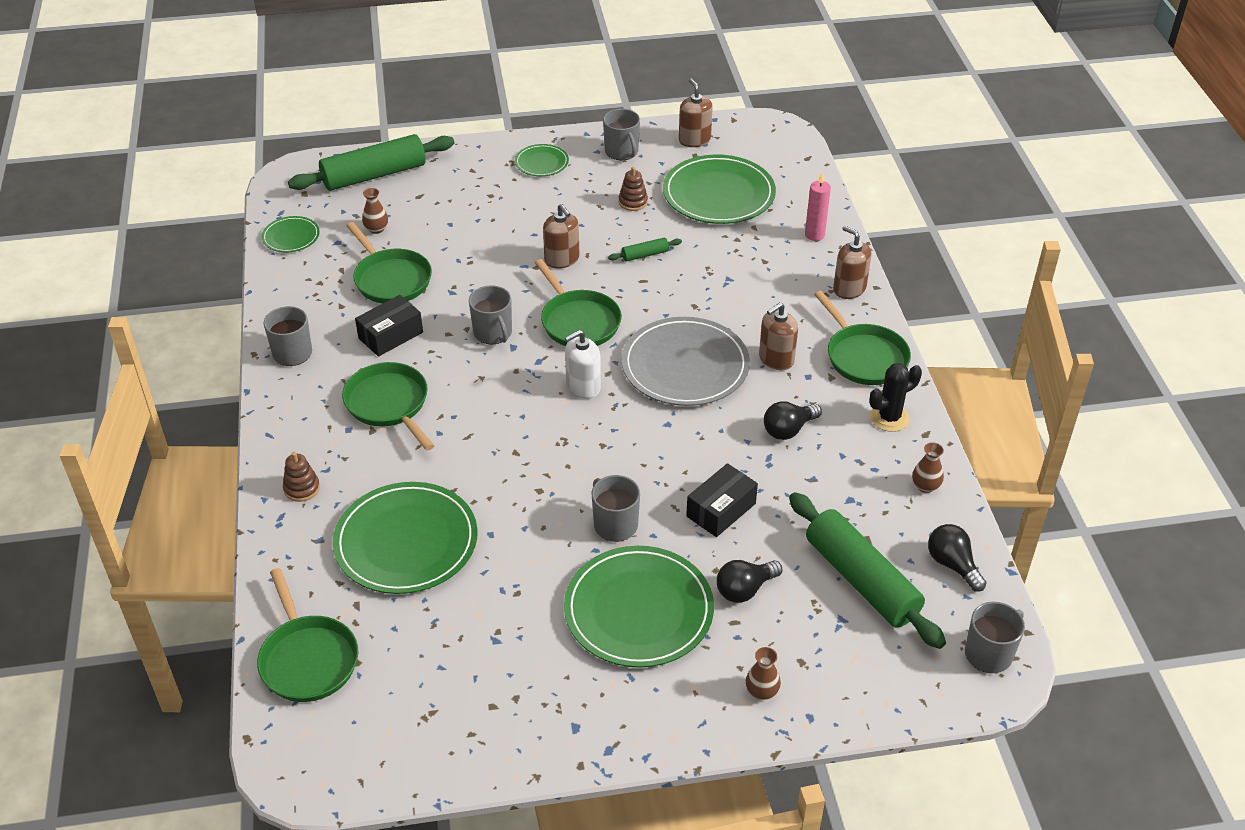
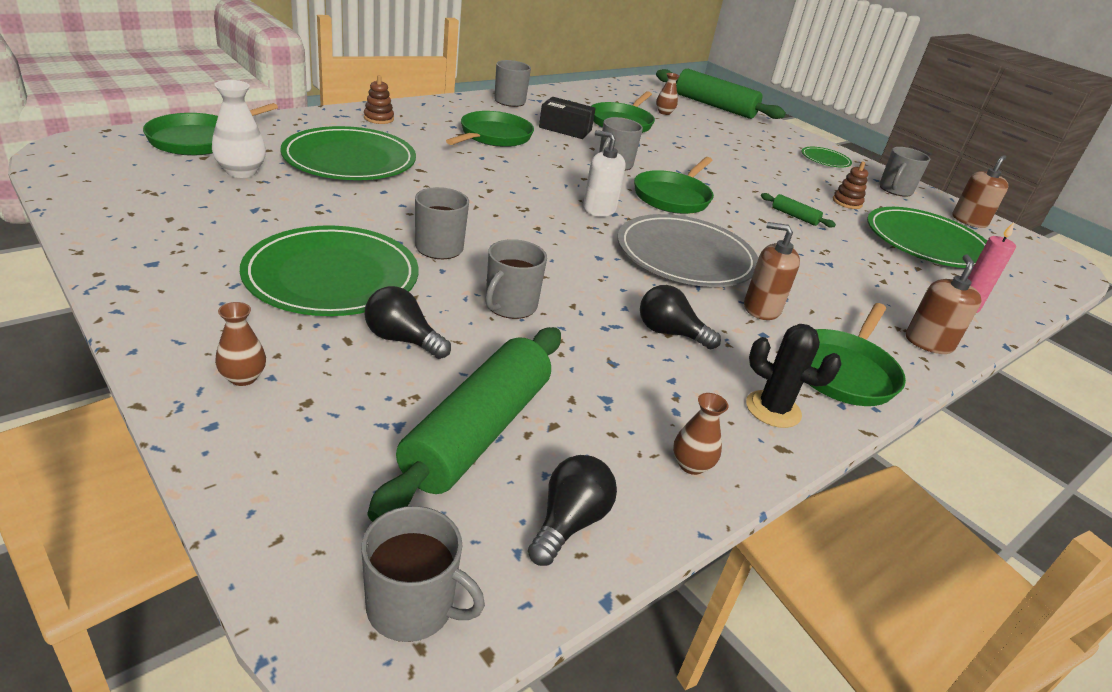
camera: 55 degrees right, 10 degrees down
(291, 237) = (619, 89): green plate -> none
(406, 636) = (241, 172): none -> white vase
(562, 259) = (734, 181): brown soap dispenser -> none
(721, 510) = (510, 306): black box -> grey mug

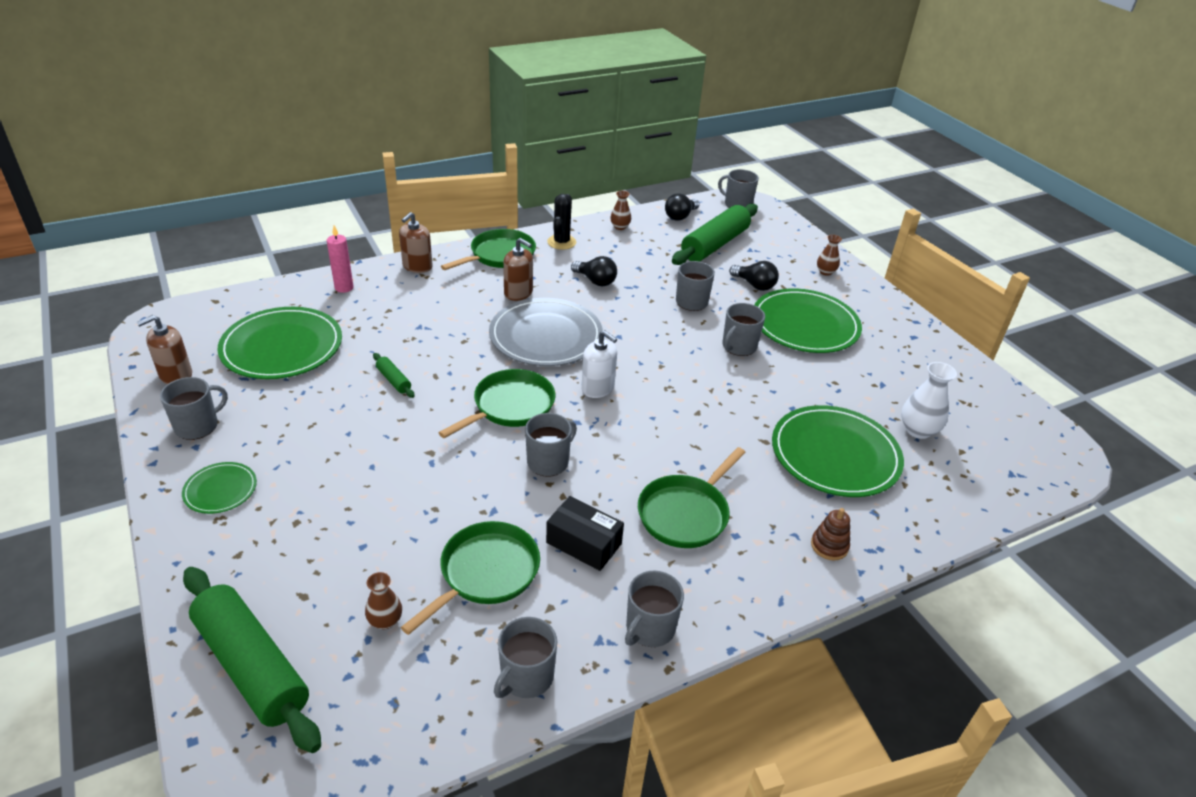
camera: 165 degrees left, 5 degrees up
(199, 140) = (985, 480): green pan -> none
(574, 94) = (526, 677): none -> grey mug
(773, 409) = (561, 242): black cactus -> black cactus turned 60 degrees clockwise
(847, 202) = (301, 402): brown stacking toy -> none

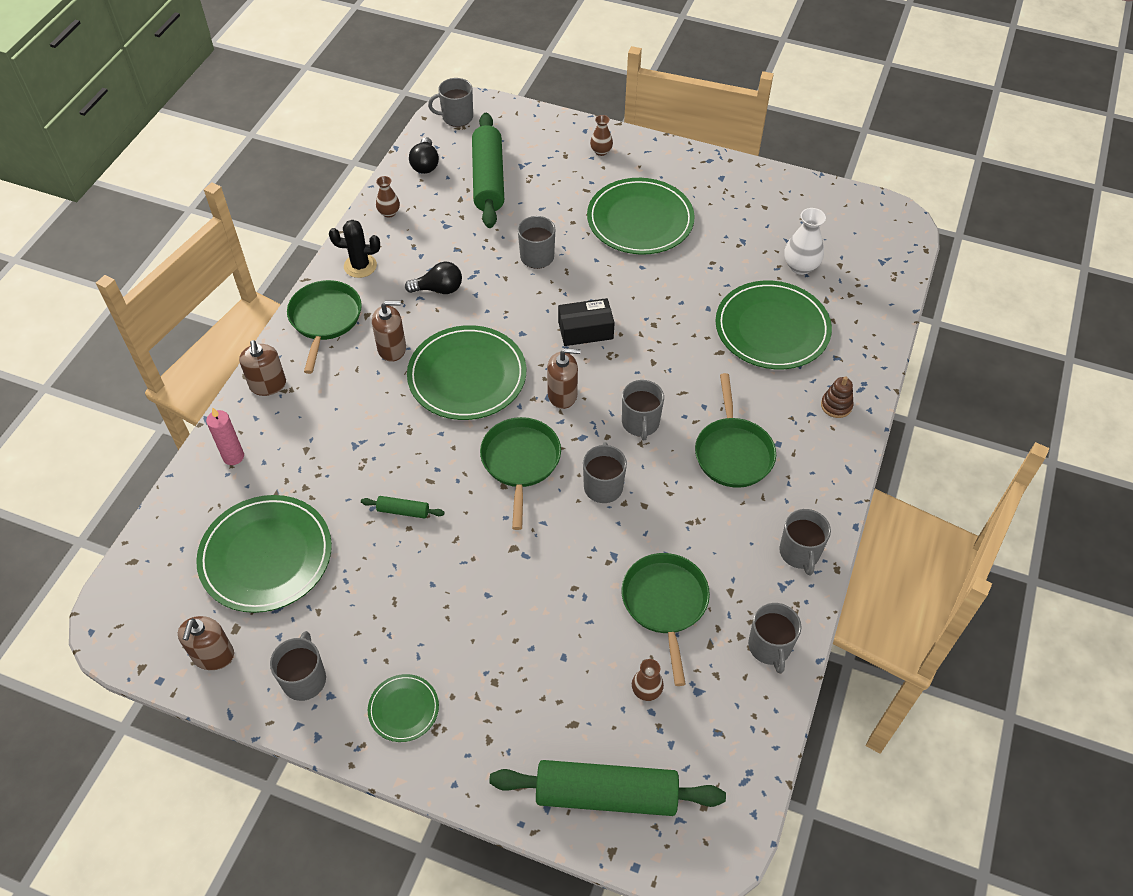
camera: 40 degrees left, 15 degrees up
(546, 336) = (467, 376): grey plate -> green plate
(561, 242) = (360, 266): black cactus -> black cactus turned 60 degrees counterclockwise
(584, 543) = (698, 529): black box -> black box (585, 330)
(598, 388) = (562, 395): white soap dispenser -> brown soap dispenser
(738, 346) = (617, 277): grey mug -> grey mug (640, 423)
(754, 285) = (564, 204): black light bulb -> none

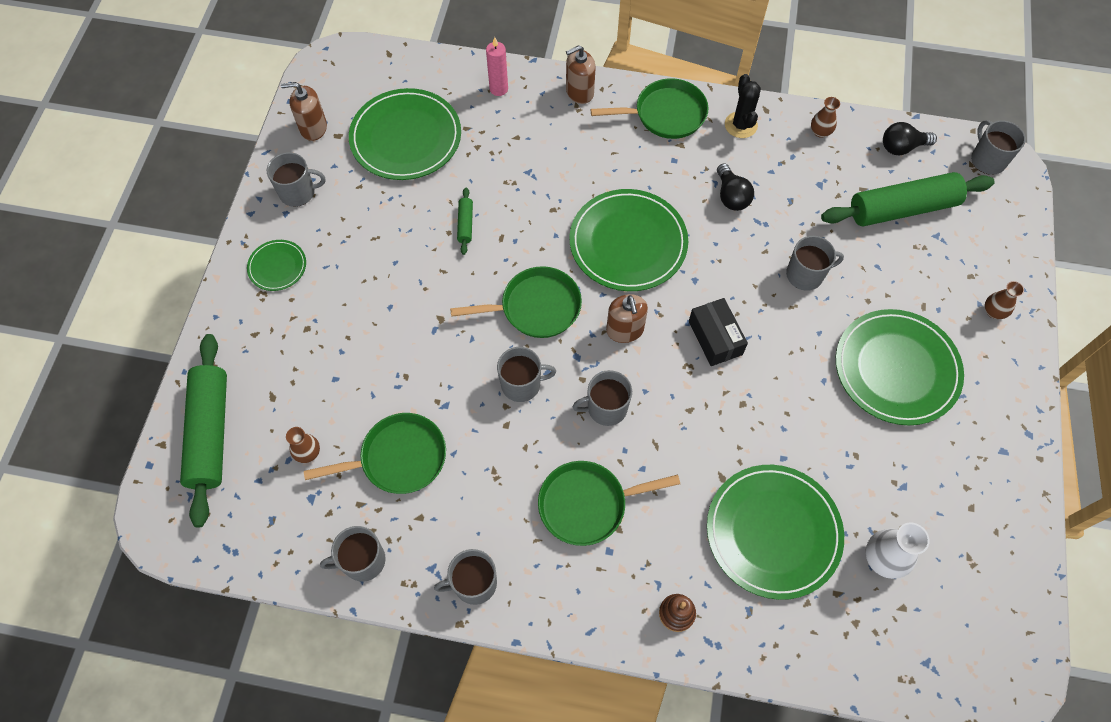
camera: 80 degrees right, 10 degrees up
(392, 348) = (645, 174): brown soap dispenser -> none

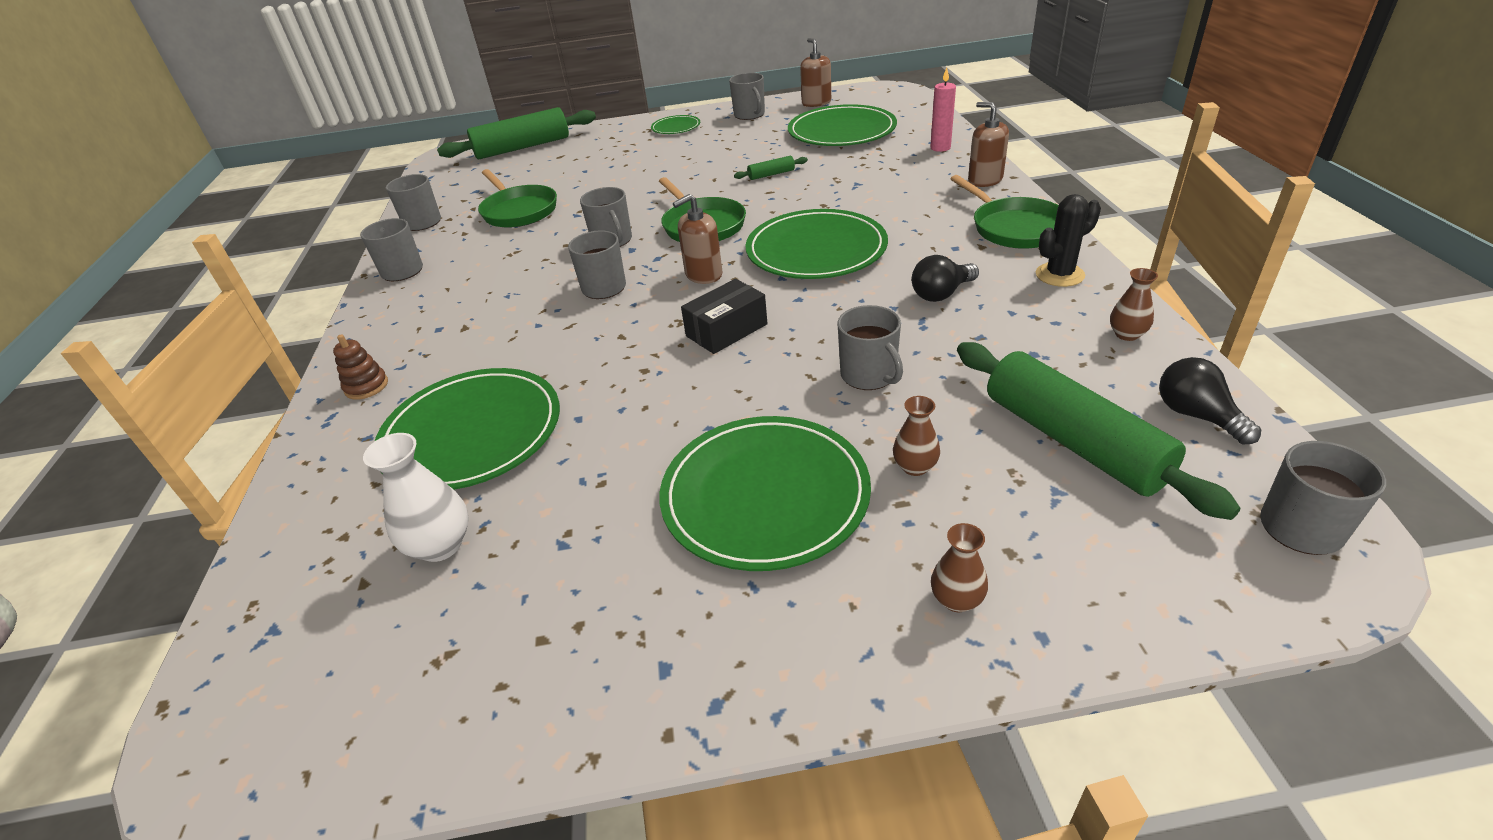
camera: 75 degrees right, 25 degrees down
(308, 453) = (514, 179): brown vase -> brown vase (915, 467)
(587, 504) = (489, 304): green pan -> none

